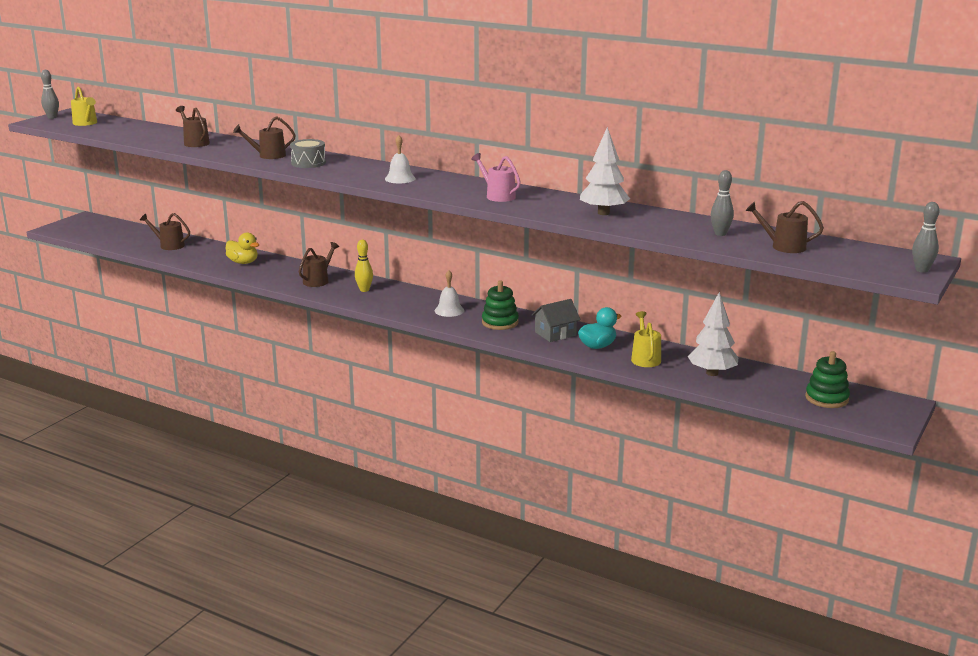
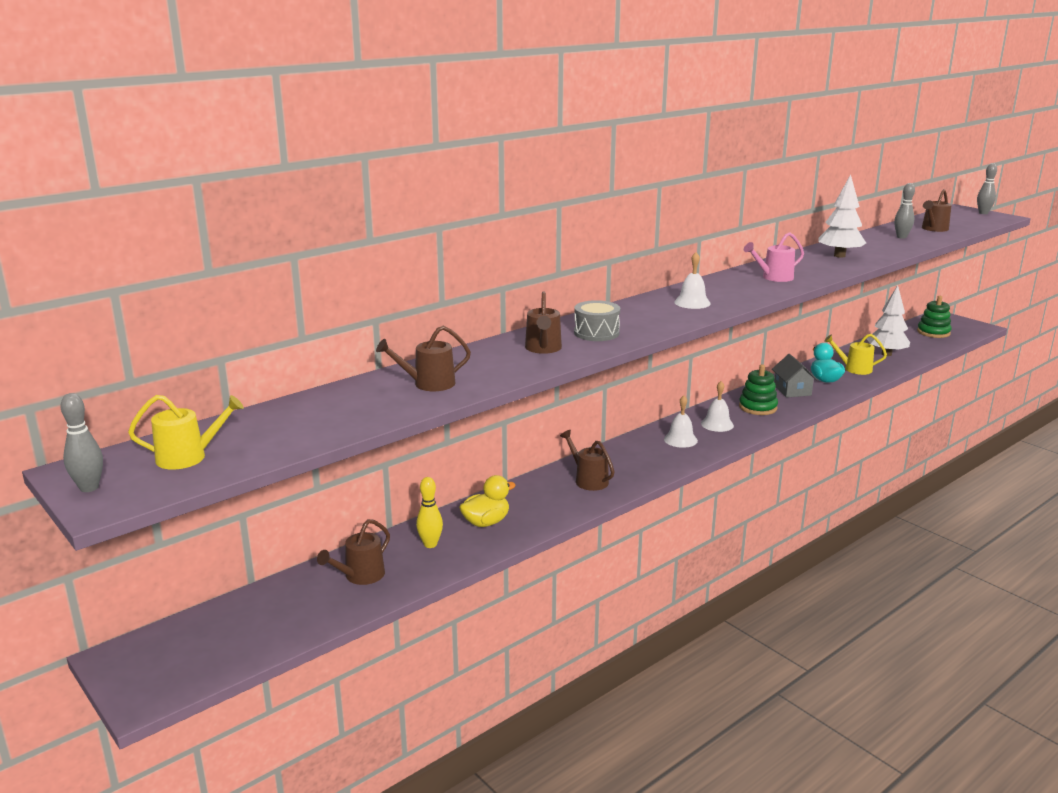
camera: 70 degrees left, 0 degrees up
(364, 290) = (635, 458): yellow bowling pin -> yellow bowling pin (430, 544)
(408, 301) = (680, 439): none -> white bell

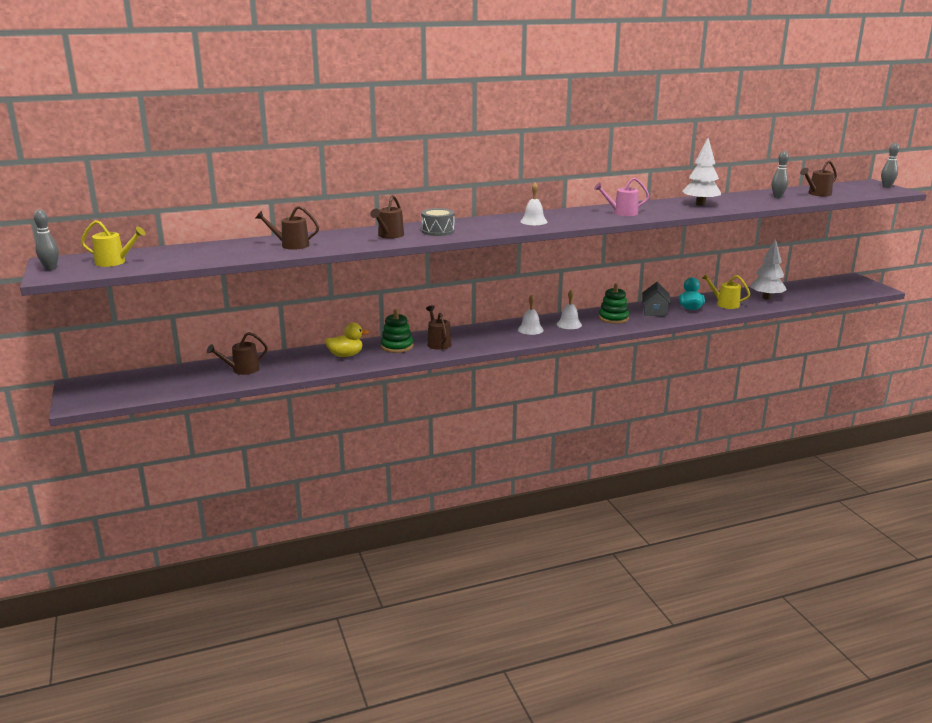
camera: 20 degrees right, 0 degrees up
(430, 544) = (299, 361): yellow bowling pin -> none
(933, 332) = (829, 288): green stacking toy -> green stacking toy (397, 346)

